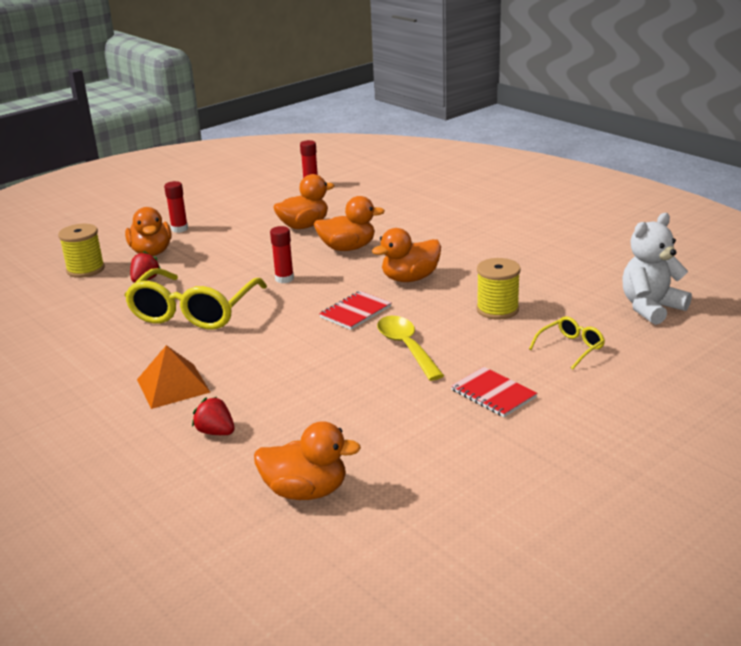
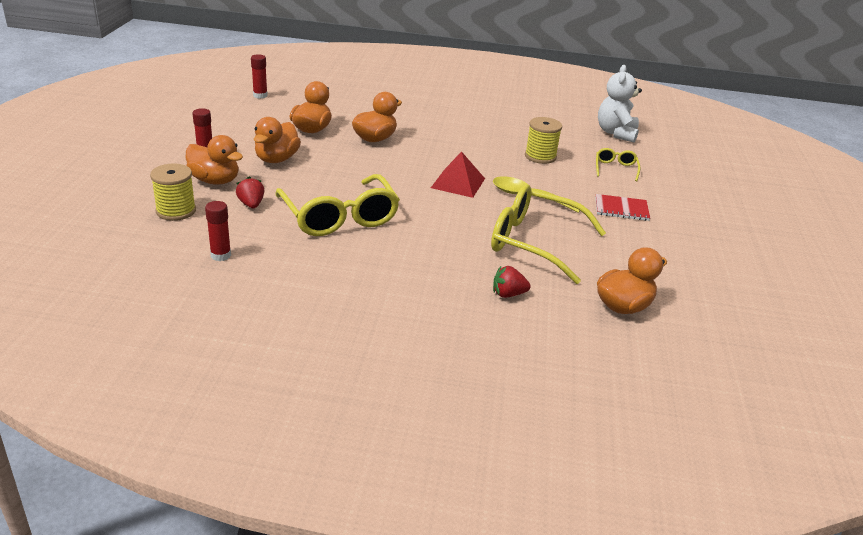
camera: 45 degrees left, 5 degrees up
(173, 385) = (422, 275): orange pyramid -> none
(284, 279) = (367, 173): red glue stick -> red glue stick (221, 255)
(328, 394) = (534, 242): none -> yellow glasses
(355, 312) = (458, 183): red notebook -> red pyramid
(410, 278) = (454, 150): orange duck -> orange duck (277, 159)

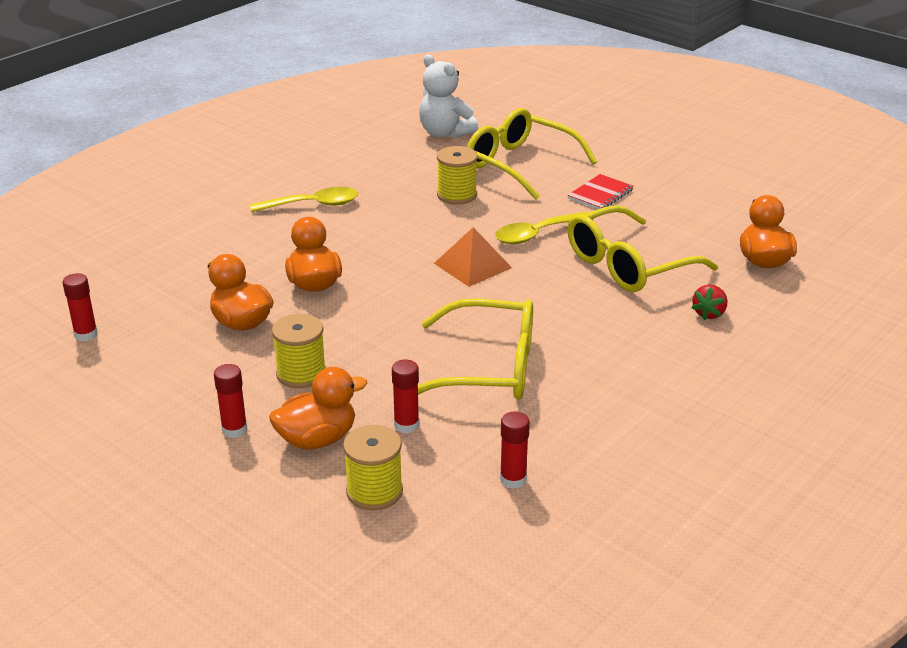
camera: 55 degrees left, 0 degrees up
(251, 204) = (406, 425): red strawberry -> red glue stick
(277, 159) = (301, 373): orange duck -> yellow spool
(458, 183) = (472, 265): red pyramid -> orange pyramid
(463, 116) = (313, 205): none -> yellow spoon
(615, 168) = (519, 165): yellow glasses -> yellow glasses, size x2.16

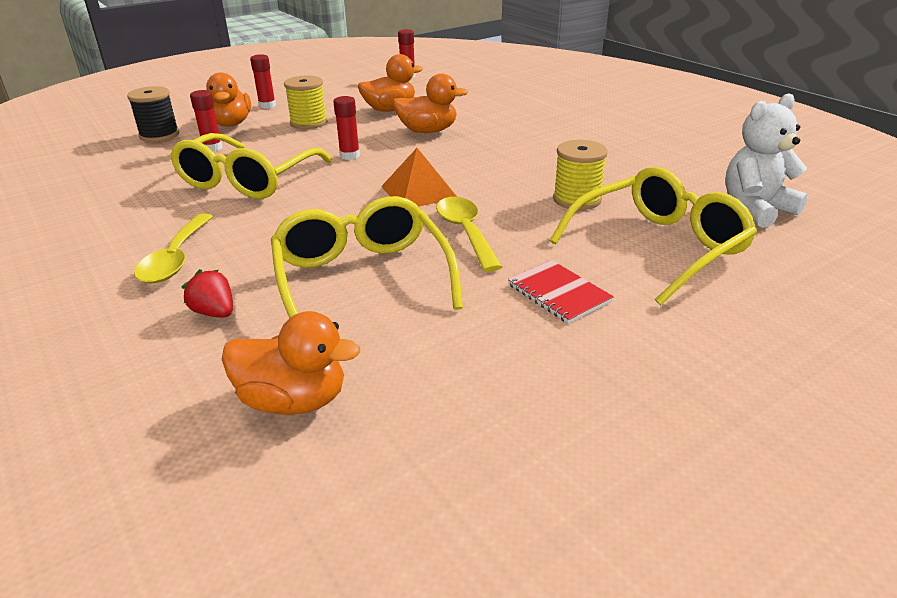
camera: 105 degrees right, 0 degrees up
(313, 205) = (570, 137): yellow spoon -> yellow spoon (176, 259)
(374, 491) = (159, 135): yellow spool -> black spool
(513, 479) = (108, 174): red glue stick -> red glue stick (349, 155)

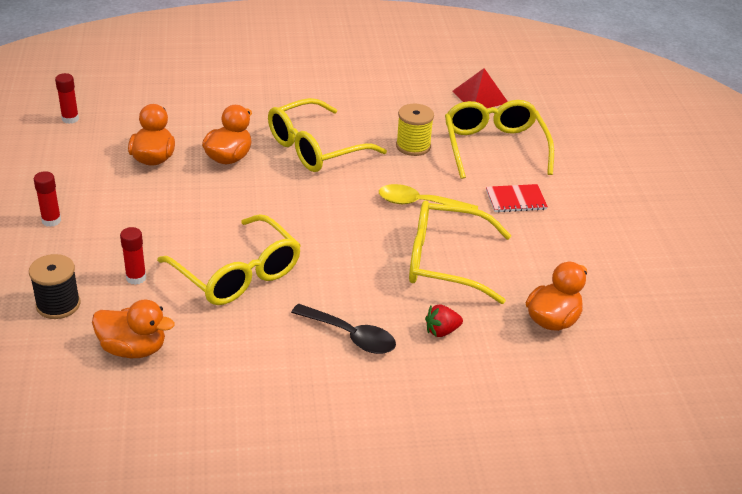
camera: 65 degrees left, 5 degrees up
(176, 259) = (351, 336): yellow spoon -> black spoon
(231, 124) = (80, 254): orange duck -> orange duck (133, 349)
(308, 123) = (134, 209): yellow spool -> none
(349, 155) = (239, 210): red glue stick -> none
(418, 192) = (341, 201): orange pyramid -> none
(495, 157) = (315, 148): none -> yellow glasses
(756, 209) = (480, 97): white teddy bear -> red pyramid

